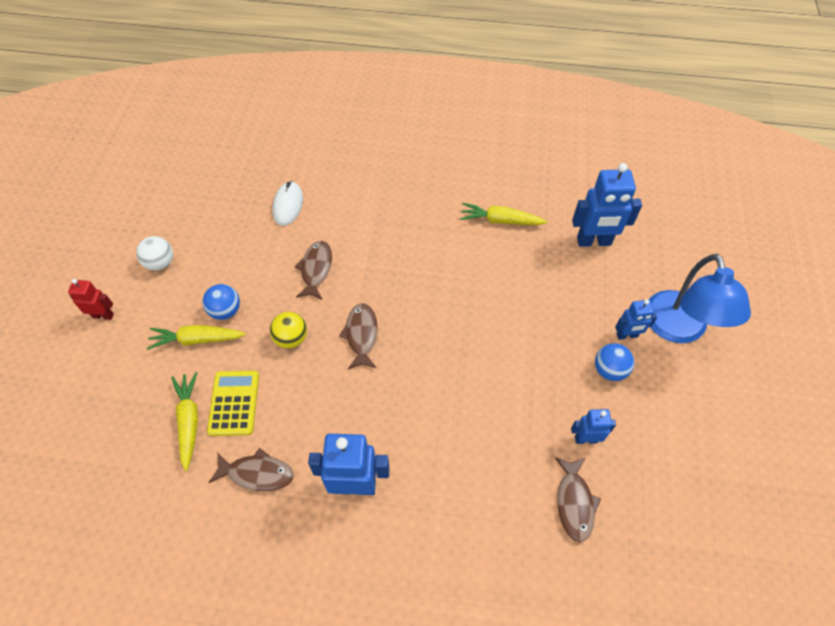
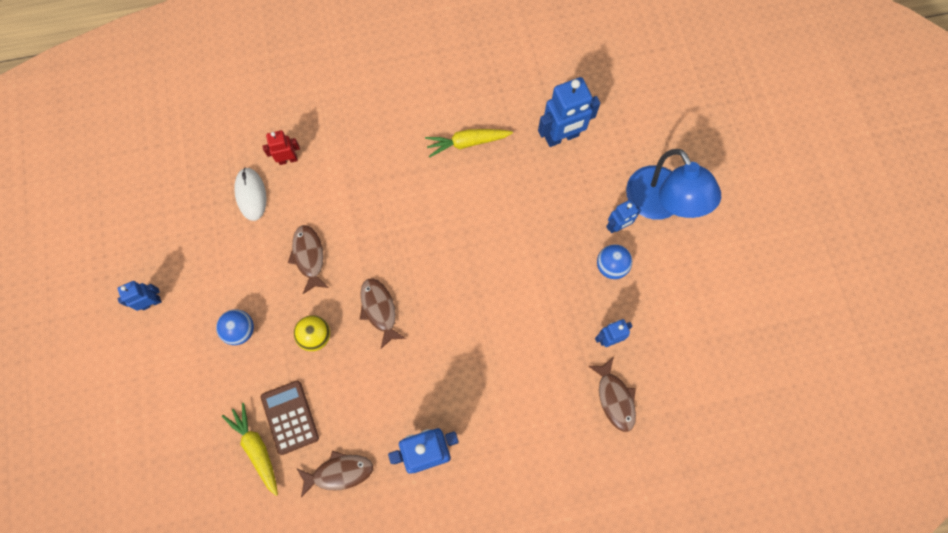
camera: 20 degrees left, 15 degrees up
(103, 315) = (122, 377): red robot -> red robot (288, 159)
(160, 263) = (151, 302): white ball -> blue robot
(197, 340) = (227, 369): yellow carrot -> none
(234, 403) = (290, 417): yellow calculator -> brown calculator

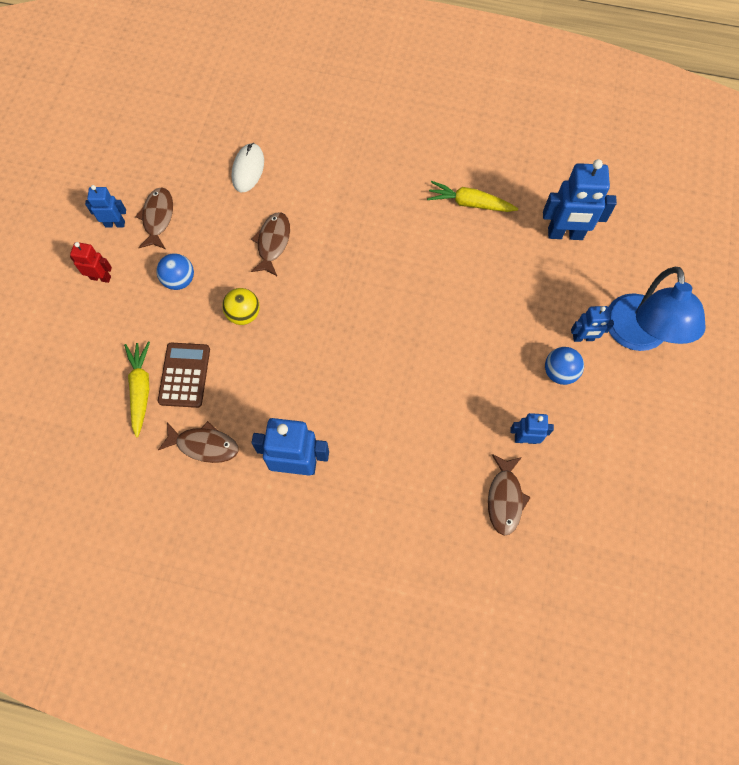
camera: 25 degrees right, 5 degrees down
(288, 159) = (296, 153): red robot -> red robot (100, 277)
(379, 310) = (314, 316): brown fish -> brown fish (158, 218)

